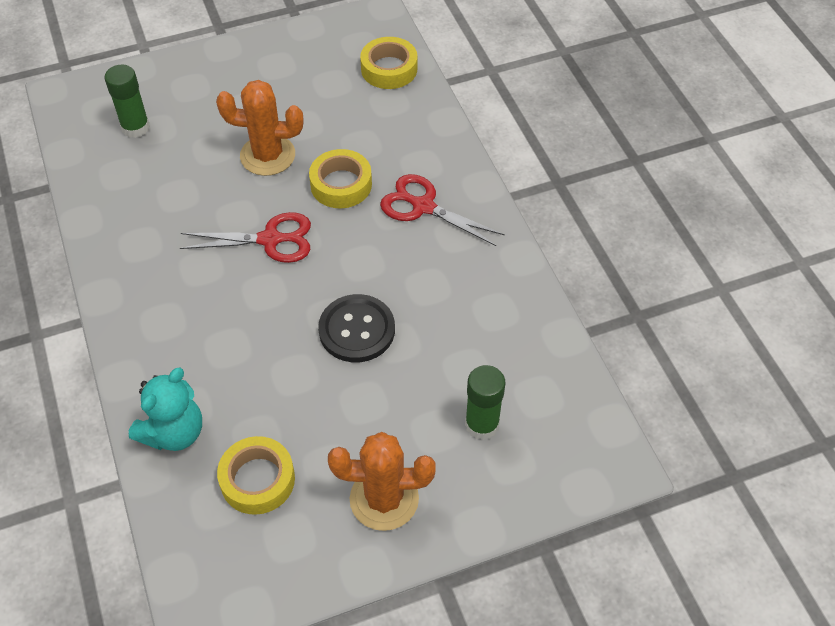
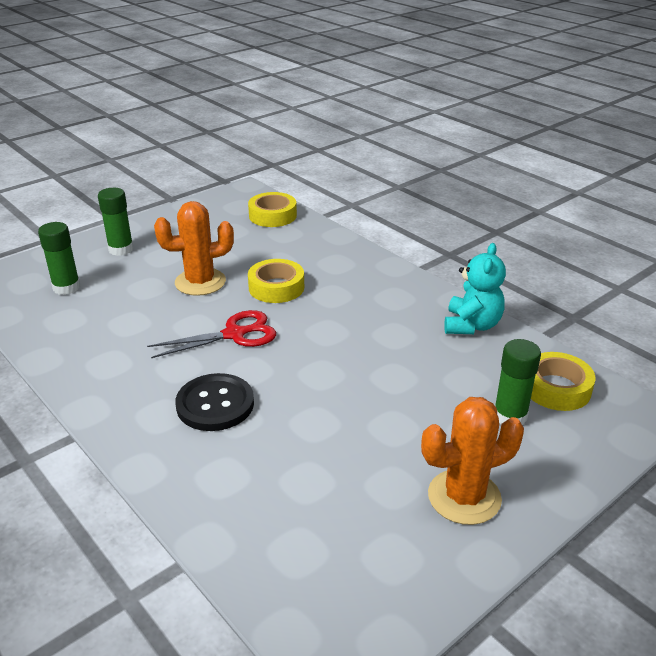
camera: 20 degrees left, 20 degrees down
(174, 432) = (219, 500): turquoise teddy bear -> turquoise teddy bear (471, 325)
(207, 83) = (121, 249): none -> green glue stick
(257, 480) = (329, 517): yellow tape -> yellow tape (556, 388)
(357, 330) = (352, 377): black button -> black button (215, 404)
(423, 207) = (355, 287): red scissors -> none

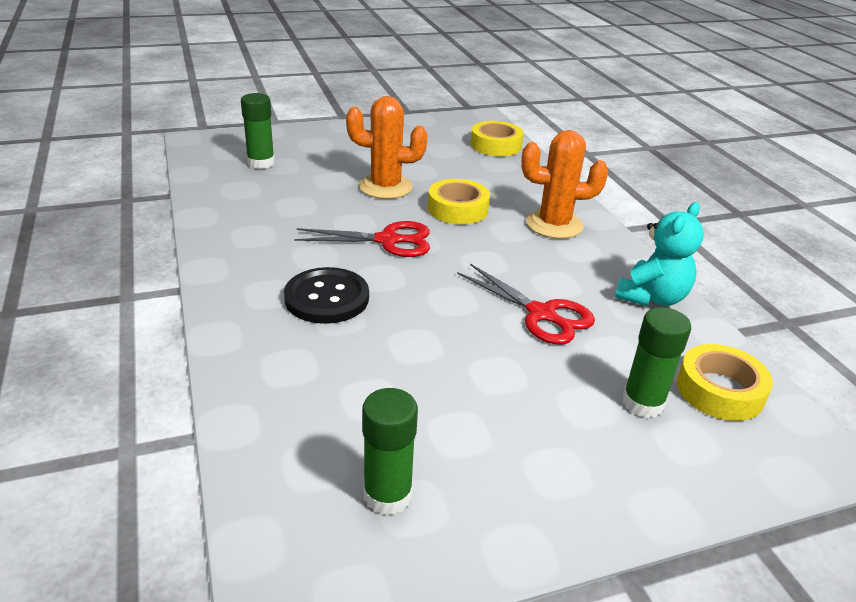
camera: 20 degrees right, 0 degrees up
(121, 249) = (331, 143): green glue stick -> green glue stick (387, 495)
(397, 365) = (541, 314): none -> red scissors
(464, 497) = (534, 471): orange cactus -> orange cactus (554, 225)

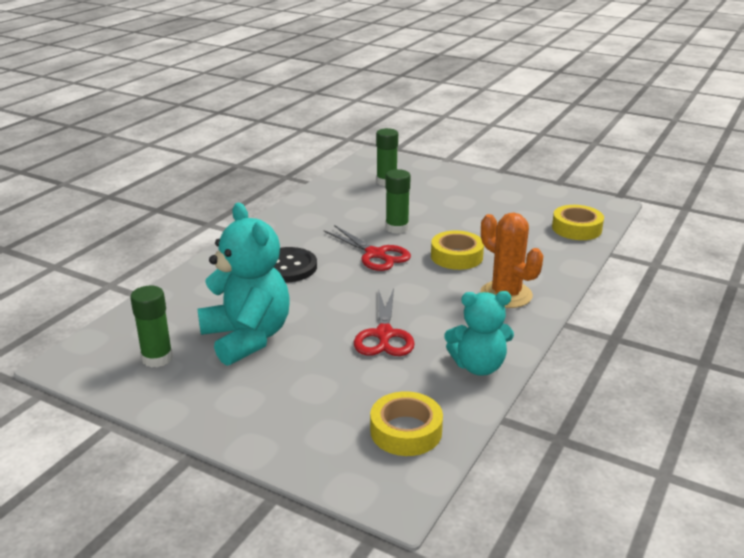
camera: 50 degrees right, 5 degrees down
(385, 187) = (435, 224): orange cactus -> none
(435, 399) = (247, 338): none -> turquoise teddy bear
(642, 403) = (345, 406): green glue stick -> green glue stick (397, 228)

